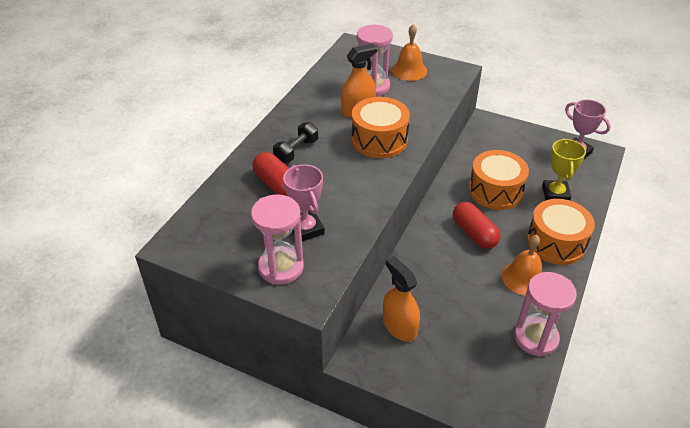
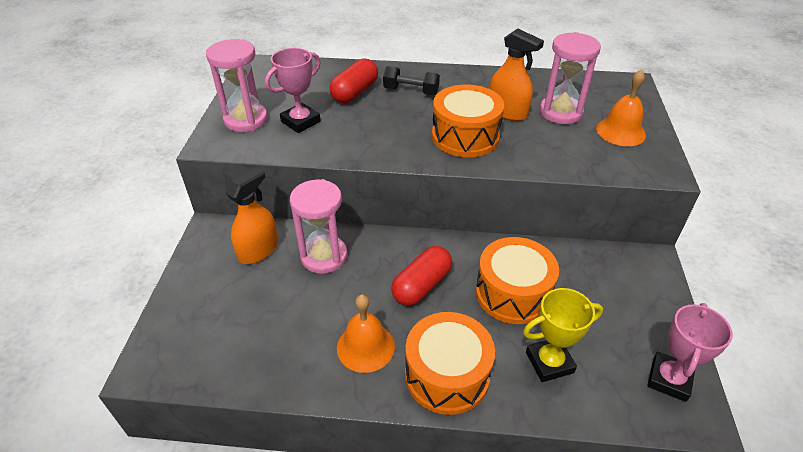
camera: 70 degrees right, 0 degrees up
(536, 338) = (270, 373): pink hourglass -> pink hourglass (324, 256)

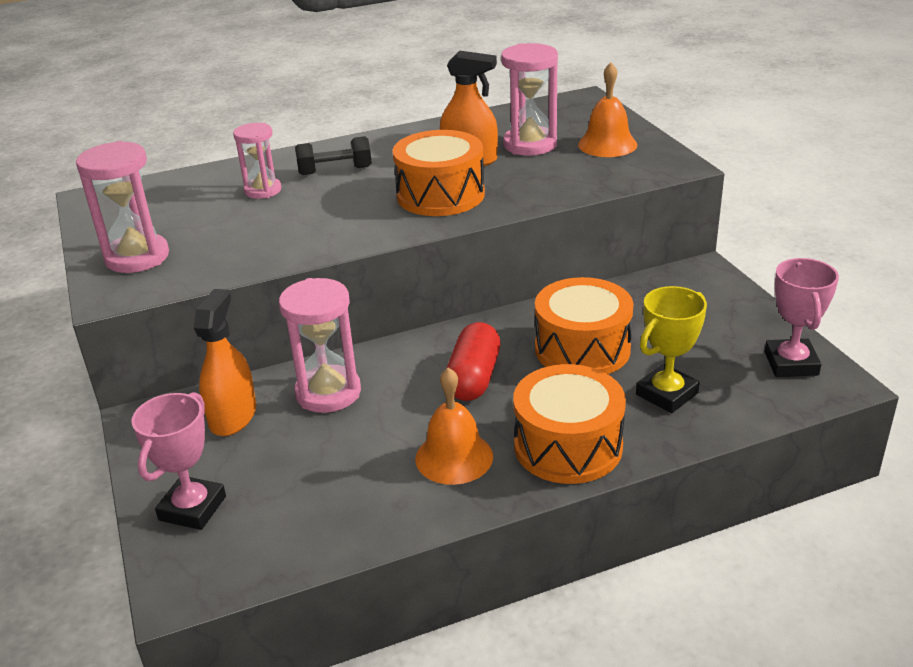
camera: 25 degrees left, 10 degrees down
(300, 121) = (217, 238): pink trophy -> pink trophy (192, 508)
(355, 92) = (263, 190): red capsule -> pink hourglass

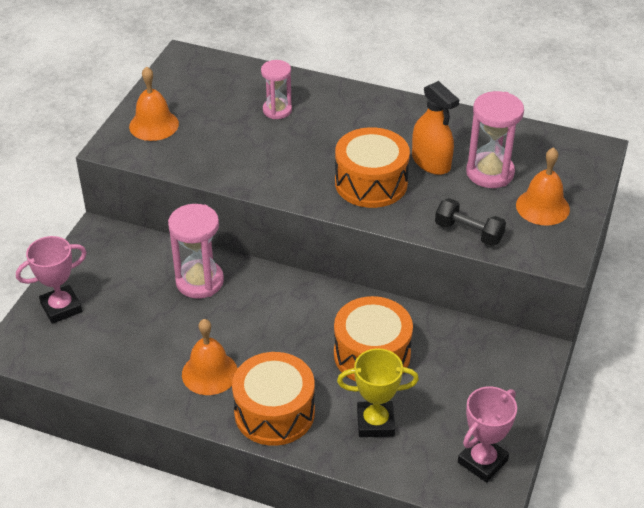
camera: 40 degrees right, 10 degrees up
(137, 257) = (154, 125): pink hourglass -> orange bell
(233, 416) = (138, 263): orange spray bottle -> none
(335, 171) = (338, 119): black dumbbell -> black dumbbell (468, 232)
(474, 378) = (285, 329): red capsule -> none

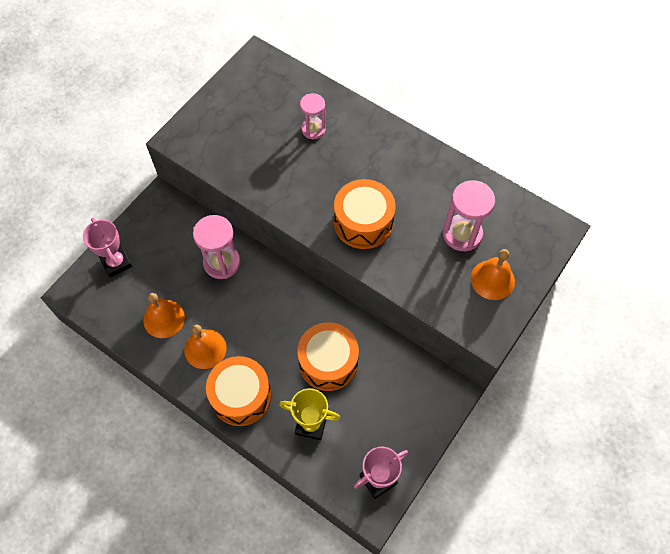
camera: 15 degrees right, 20 degrees up
(61, 307) = (116, 263): pink trophy -> pink trophy turned 75 degrees clockwise
(154, 125) = (213, 124): orange bell -> orange bell (164, 318)
(431, 162) = (418, 212): orange spray bottle -> none
(468, 232) = (423, 292): black dumbbell -> none

